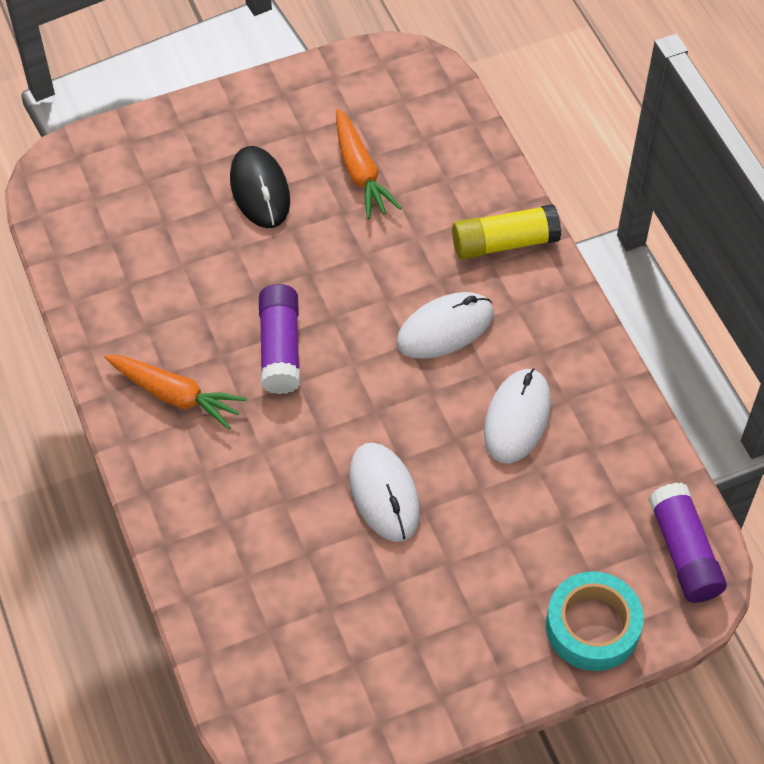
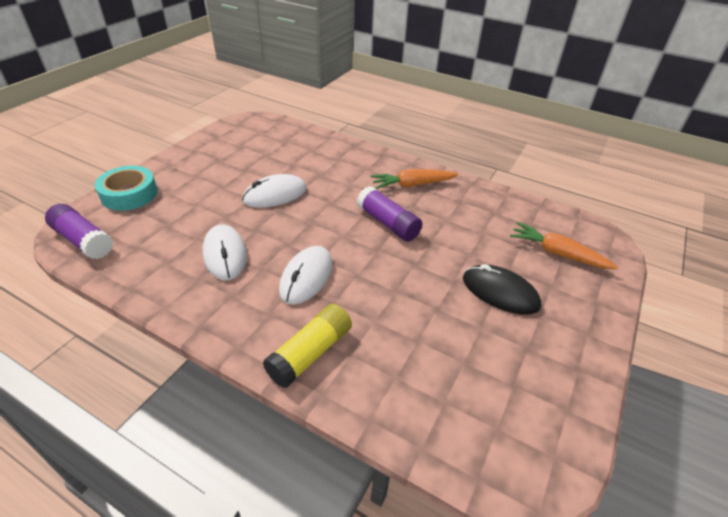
camera: 140 degrees right, 15 degrees down
(360, 172) = (457, 342): orange carrot -> orange carrot (557, 253)
(384, 494) = (275, 195): white mouse -> white mouse turned 60 degrees counterclockwise

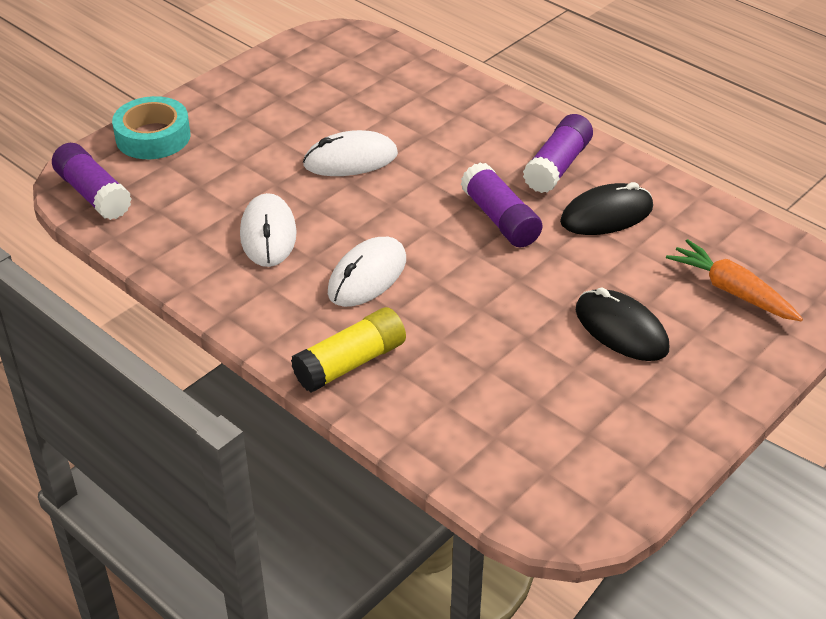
camera: 15 degrees right, 0 degrees up
(412, 185) = (557, 166): orange carrot -> purple glue stick
(455, 212) = (606, 215): none -> black mouse

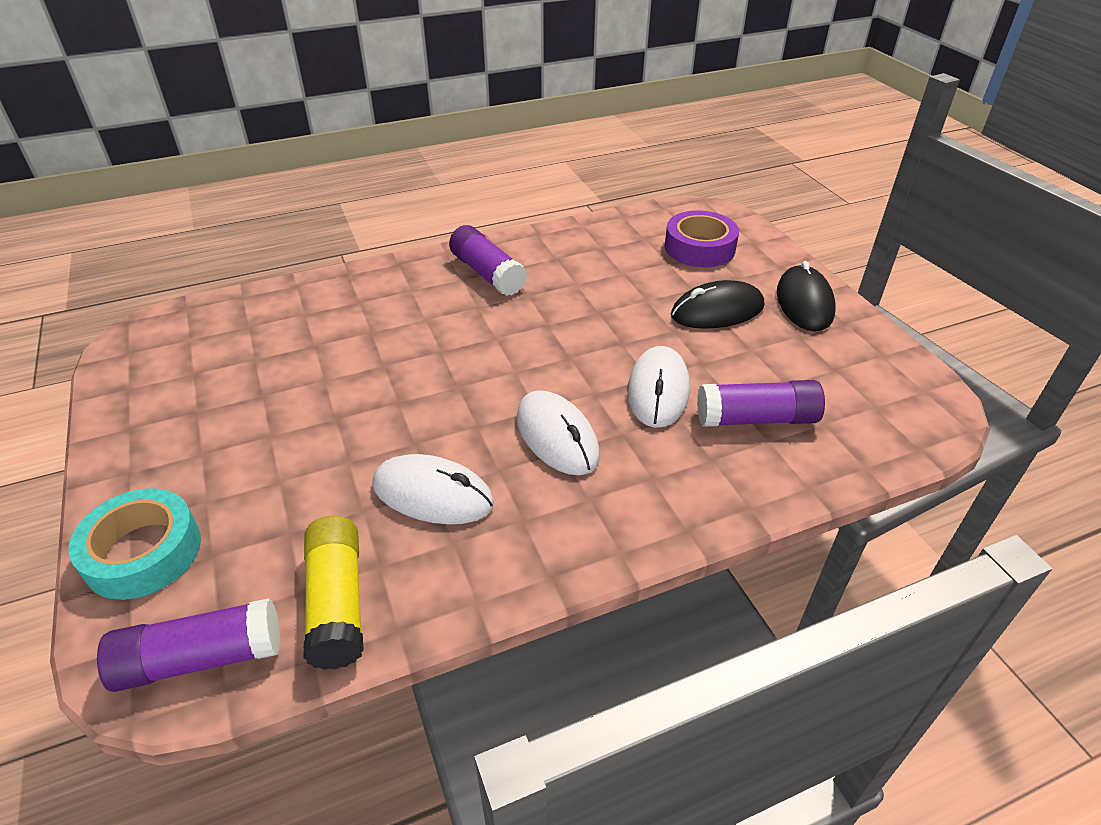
camera: 65 degrees left, 0 degrees up
(350, 159) = (361, 391): white mouse -> white mouse (658, 390)
(350, 363) = (683, 490): yellow glue stick -> yellow glue stick (337, 603)
(500, 219) = (533, 326): purple glue stick -> purple glue stick (756, 419)
(606, 215) = (571, 271): black mouse -> black mouse (804, 303)
(732, 291) = (699, 248): orange carrot -> purple tape

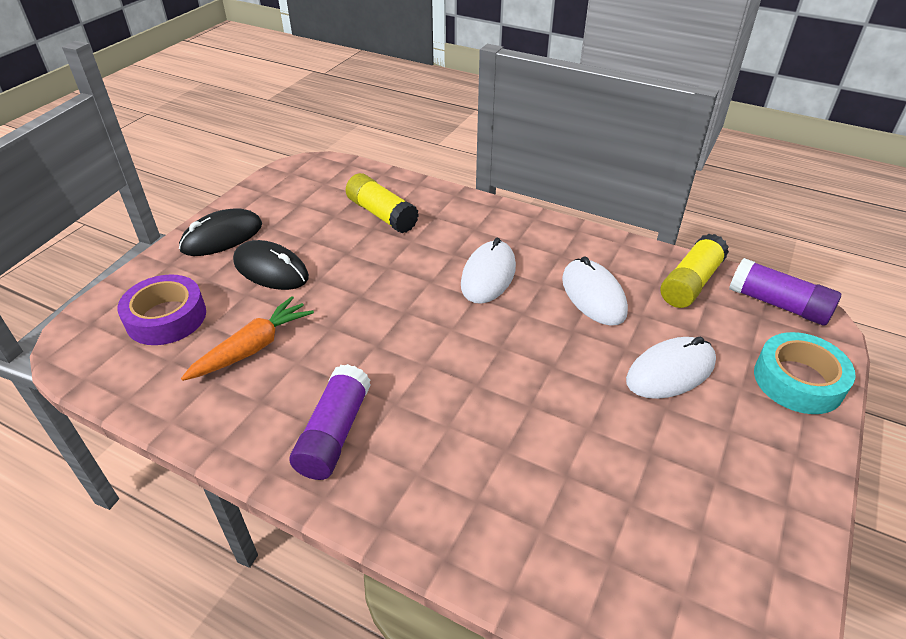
camera: 130 degrees left, 0 degrees up
(616, 271) = (253, 348): none -> orange carrot
(658, 390) = (397, 257): white mouse -> white mouse (670, 371)
(756, 419) = (382, 214): purple glue stick -> yellow glue stick

